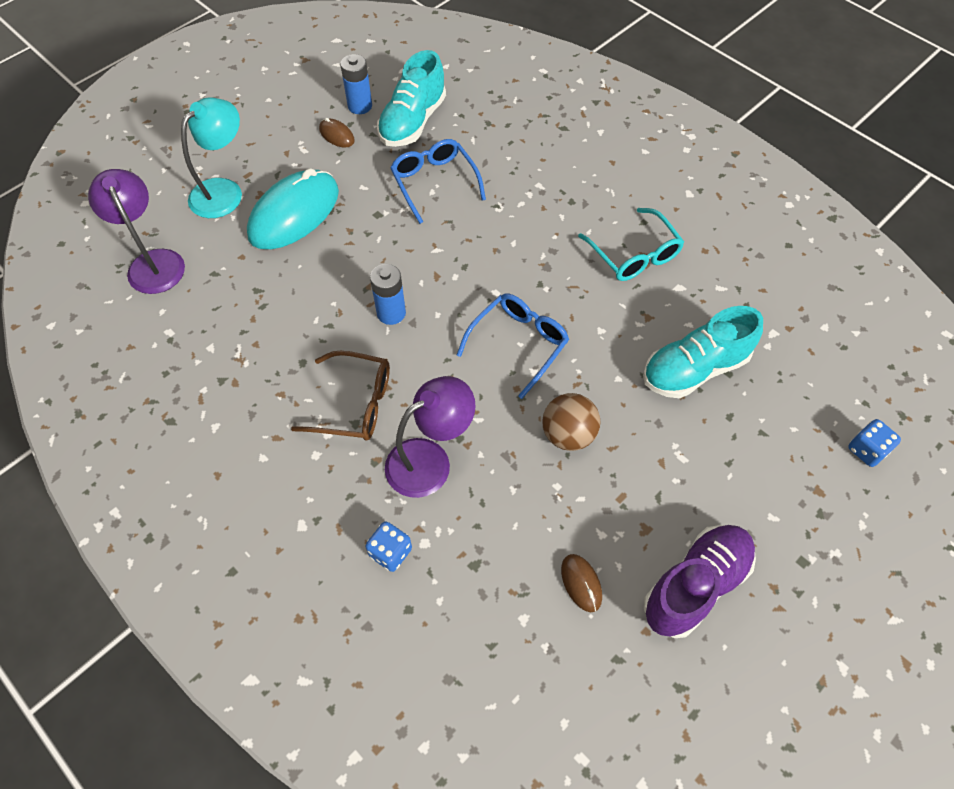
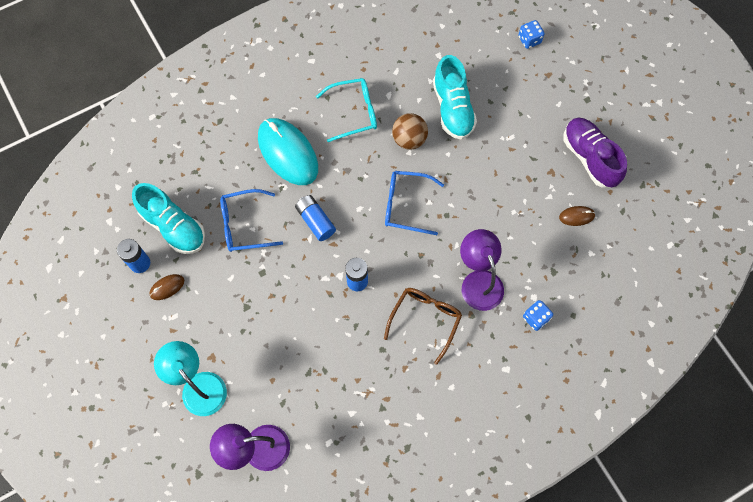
camera: 75 degrees left, 10 degrees up
(294, 213) = (241, 334): turquoise mouse -> turquoise mouse (288, 153)
(462, 250) = (315, 221): none -> blue battery
(519, 344) = (406, 205): blue glasses -> blue glasses turned 45 degrees counterclockwise
(568, 434) = (480, 195): brown ball -> brown ball (409, 139)

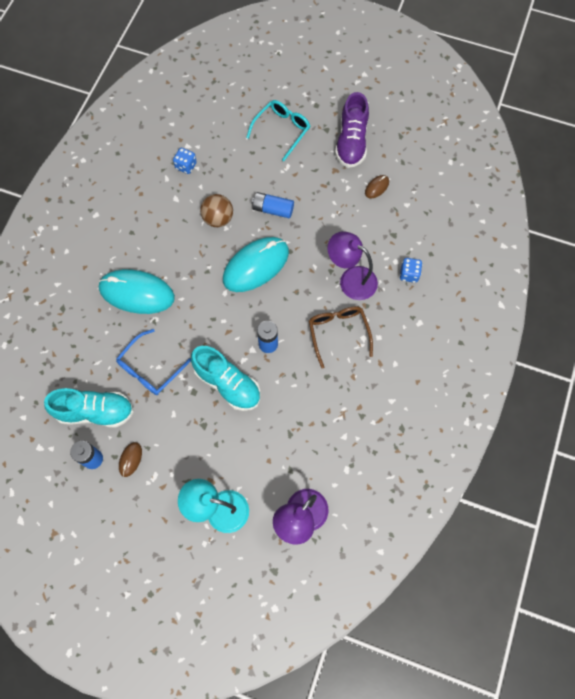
camera: 40 degrees left, 0 degrees up
(315, 221) = (201, 325): blue battery -> blue battery (273, 209)
(354, 112) = (161, 229): turquoise glasses -> turquoise glasses (282, 130)
(406, 205) = (256, 266): blue glasses -> turquoise mouse
(452, 108) = (230, 175): turquoise shoe -> turquoise shoe (228, 384)
(529, 40) = (242, 92): blue dice -> blue dice (186, 166)
(589, 158) = (351, 142): purple shoe -> purple shoe turned 105 degrees counterclockwise

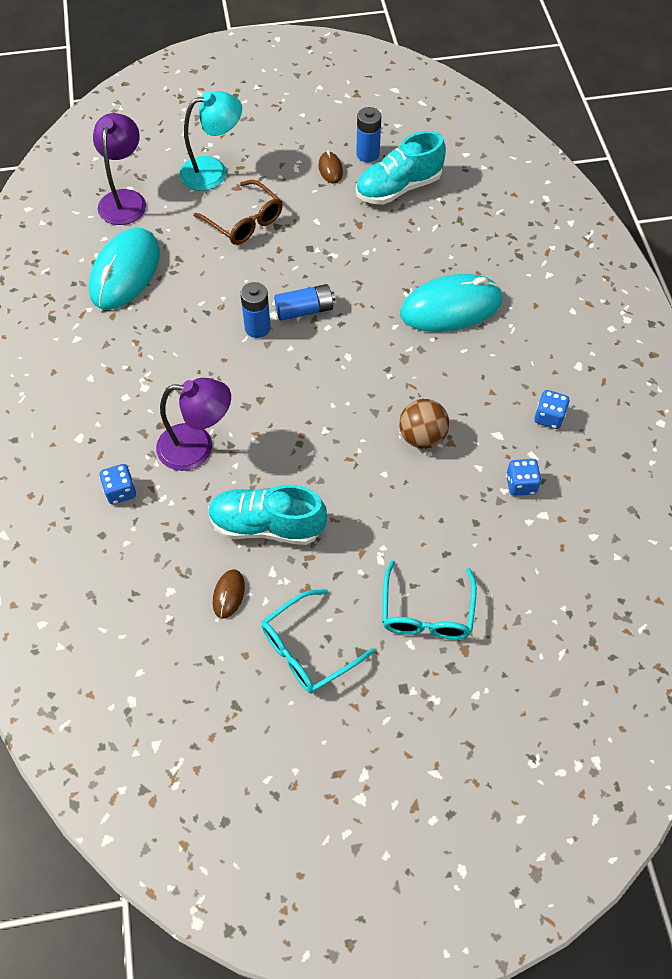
camera: 150 degrees right, 10 degrees down
(139, 193) = (549, 417): none -> blue dice
(150, 369) = (373, 246): blue glasses -> none
(228, 384) = (277, 271): turquoise shoe -> turquoise shoe (267, 525)
(256, 266) = (331, 404): turquoise mouse -> turquoise mouse (125, 272)
(273, 209) = (358, 485): blue battery -> blue battery (304, 310)
(338, 333) = (179, 378): brown glasses -> brown glasses (244, 221)
(351, 142) = (307, 649): purple shoe -> turquoise glasses

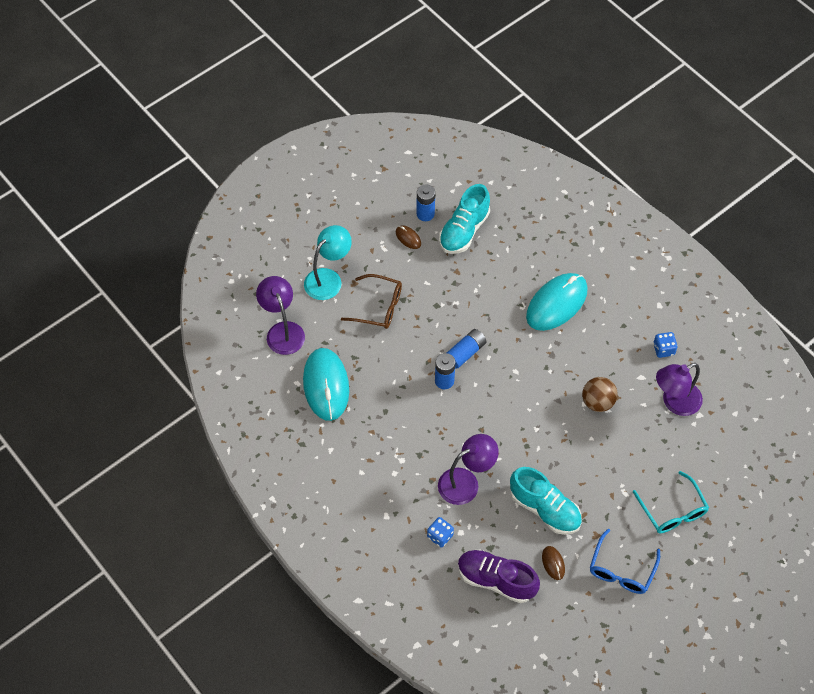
camera: 30 degrees left, 0 degrees up
(145, 576) = (496, 580): none -> purple shoe
(267, 525) = (545, 509): turquoise shoe -> turquoise shoe turned 120 degrees counterclockwise
(307, 649) = (621, 570): turquoise glasses -> blue glasses
(521, 484) = (675, 402): blue dice -> purple lamp

